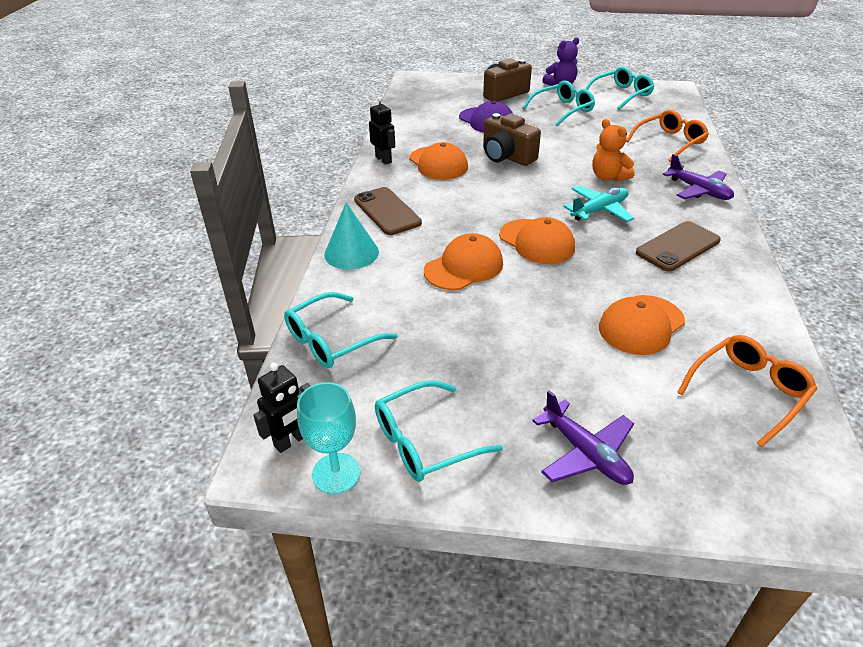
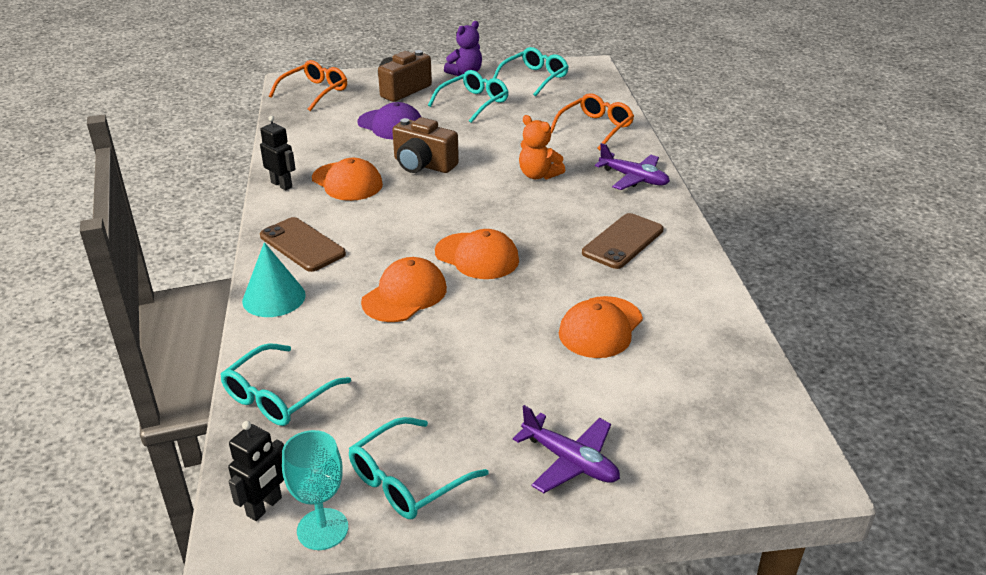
camera: 15 degrees left, 5 degrees down
(599, 210) = (536, 213): turquoise plane -> none
(747, 392) = (711, 376): orange glasses -> orange glasses (314, 92)

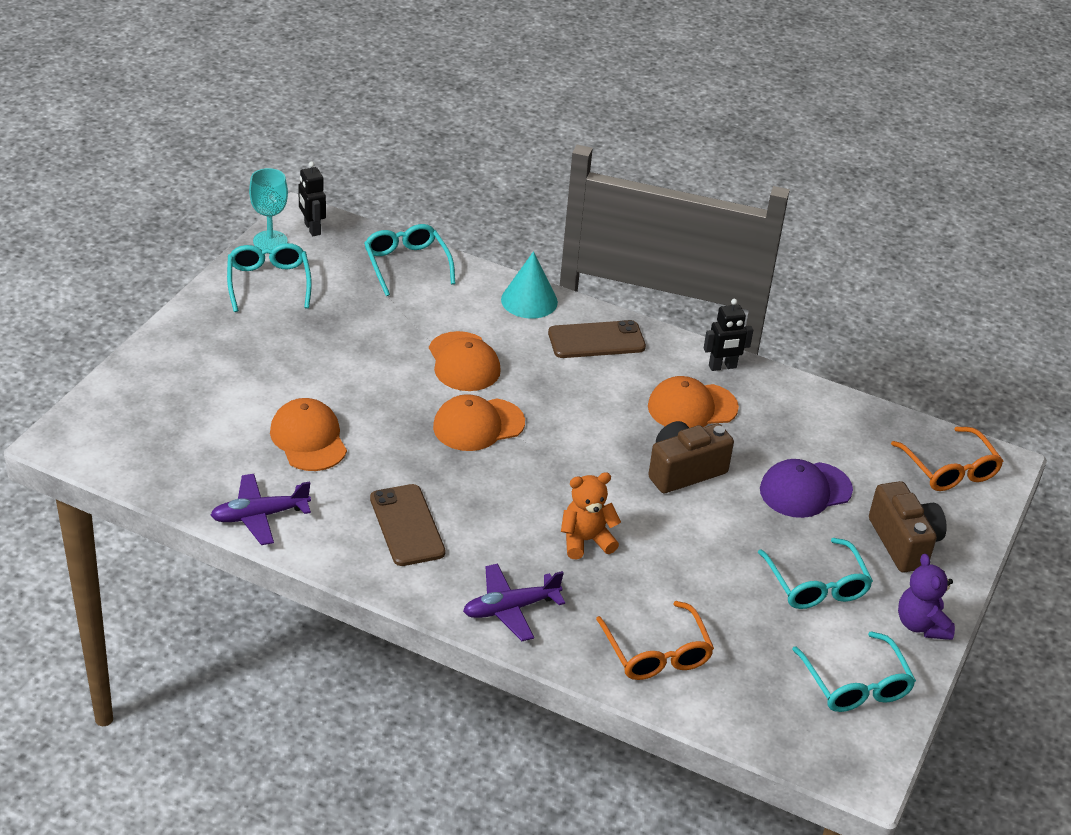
camera: 120 degrees right, 5 degrees up
(570, 461) = (203, 349): purple plane -> purple plane (259, 516)

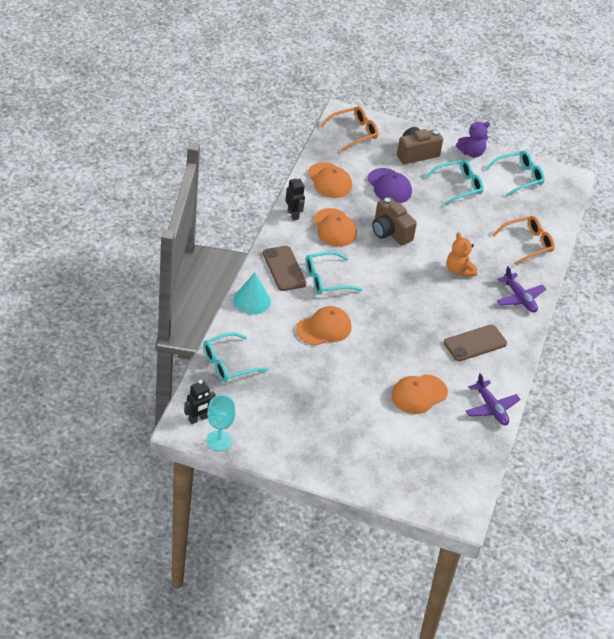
camera: 100 degrees left, 5 degrees up
(268, 283) = (269, 434): turquoise glasses -> turquoise glasses (326, 279)
(478, 425) = (380, 318): orange cap -> orange cap (329, 181)

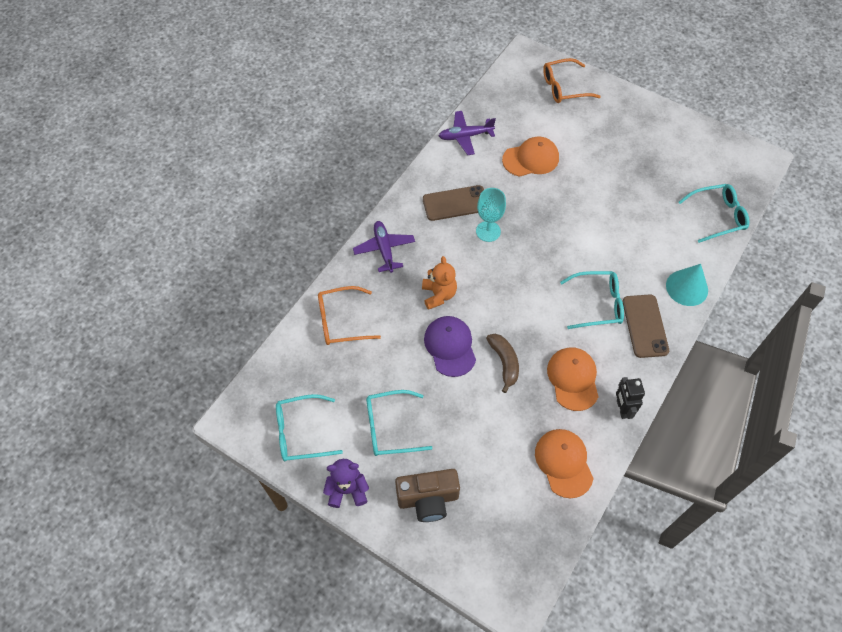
camera: 160 degrees left, 15 degrees up
(198, 419) = (749, 164): black robot -> none
(219, 440) = (730, 142): turquoise goblet -> turquoise goblet (488, 231)
(324, 328) = (611, 242): orange cap -> none
(353, 133) = (508, 558): orange glasses -> orange glasses (564, 87)
(389, 186) = (484, 440): purple cap -> purple cap (450, 346)
(390, 232) = (504, 362): brown camera -> brown banana
(491, 408) = (465, 136): purple plane -> purple plane turned 90 degrees counterclockwise

